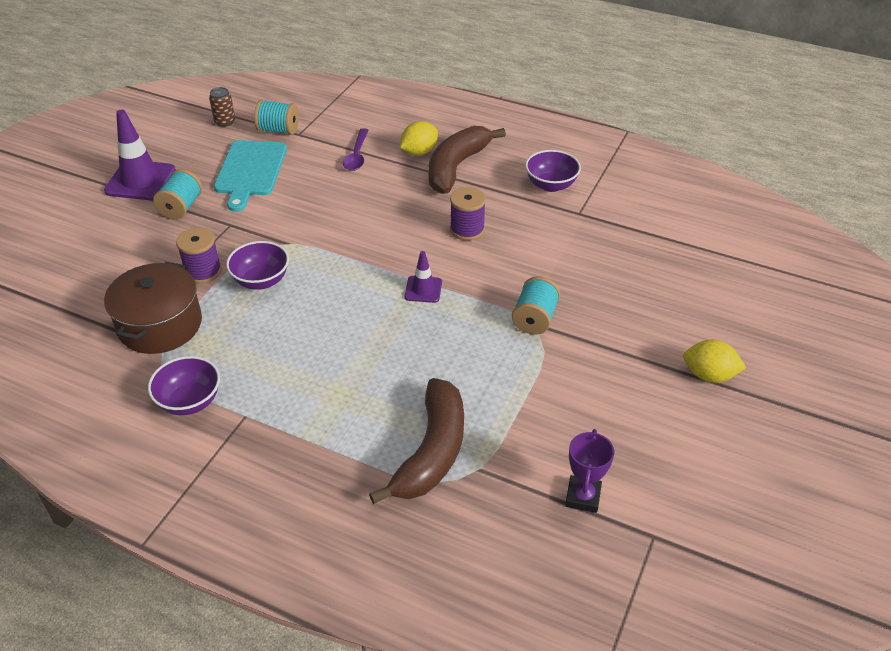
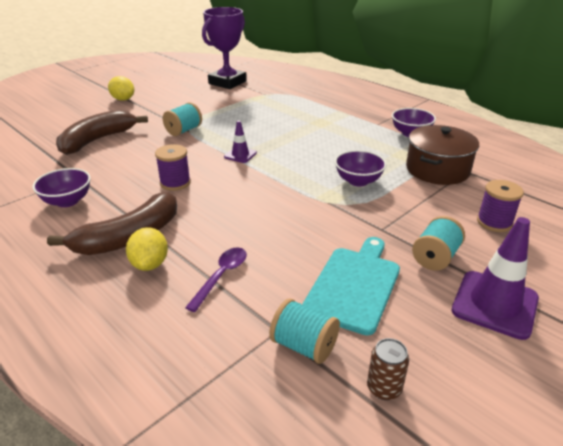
camera: 160 degrees left, 10 degrees down
(203, 271) = (407, 196): purple spool -> purple spool (494, 222)
(419, 152) = (150, 264): yellow lemon -> yellow lemon turned 75 degrees counterclockwise
(431, 452) = (283, 100): brown banana -> brown banana (98, 140)
(583, 497) = (227, 82): purple trophy -> purple trophy, size x1.91

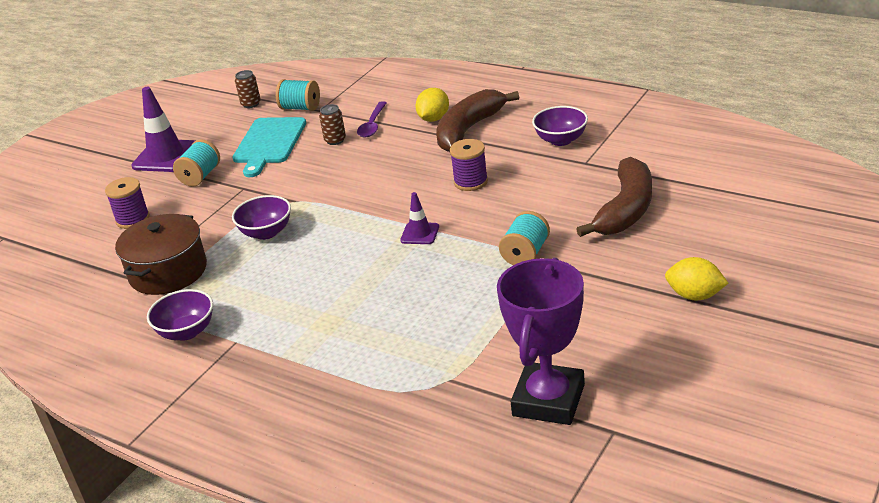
camera: 170 degrees right, 0 degrees up
(150, 264) = (434, 119): yellow lemon -> yellow lemon turned 45 degrees clockwise
(273, 265) = (335, 140): none -> brown can

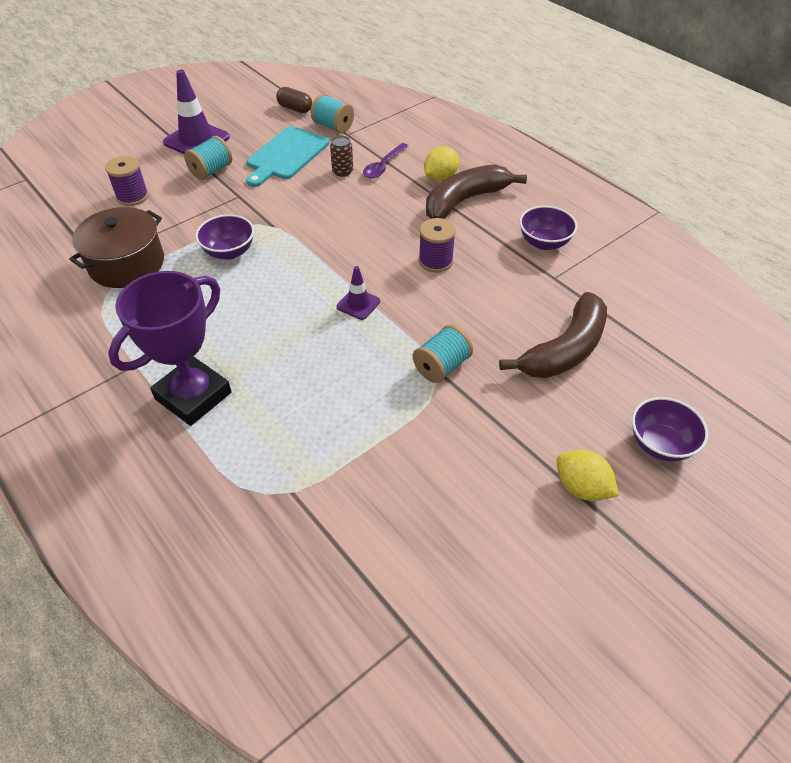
camera: 15 degrees right, 15 degrees up
(187, 332) = (102, 336): purple bowl -> purple bowl (660, 444)
(251, 104) = (295, 108): brown can -> brown capsule
(548, 400) = (368, 561): purple trophy -> purple trophy (193, 396)

